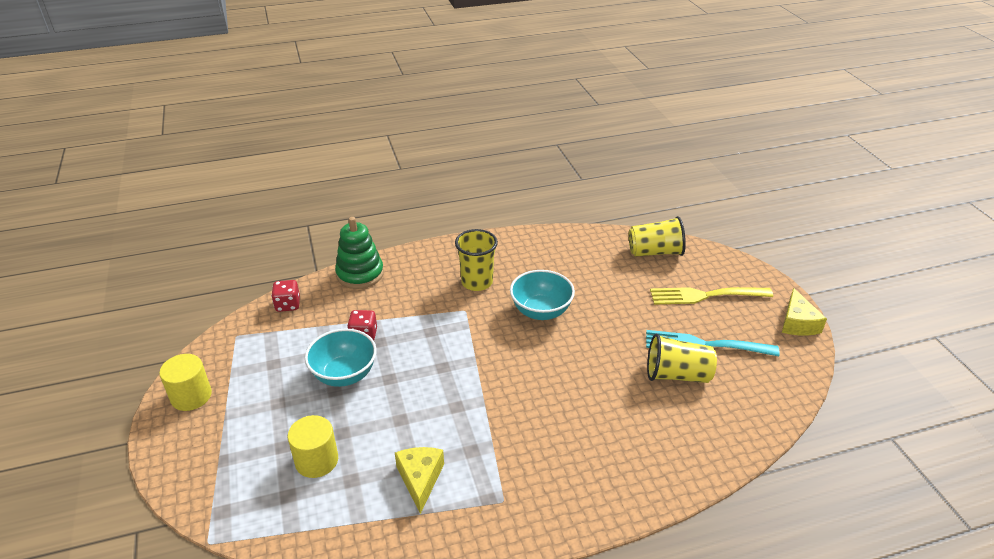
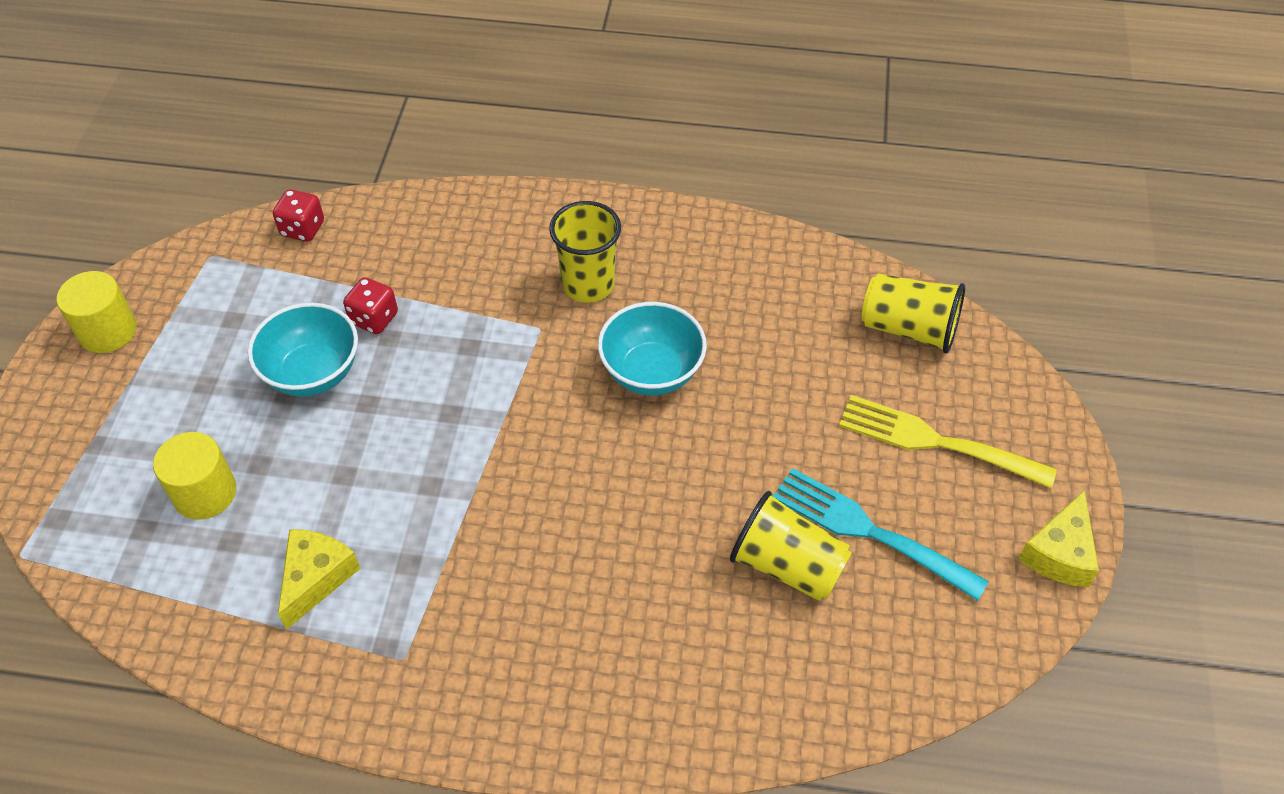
camera: 25 degrees right, 15 degrees up
(360, 274) = (429, 210): green stacking toy -> none

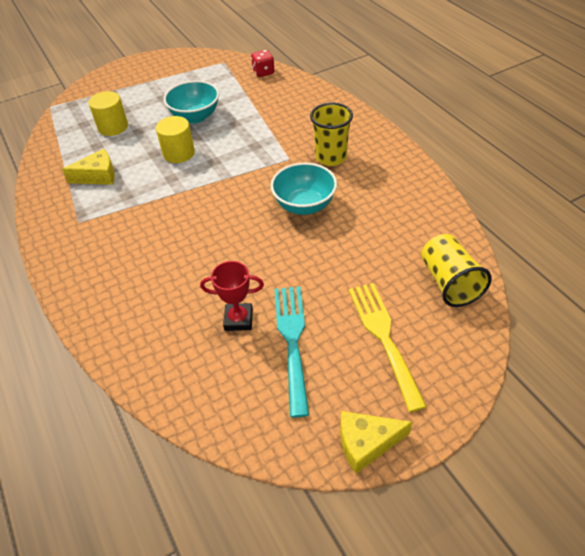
camera: 55 degrees right, 5 degrees down
(108, 331) = (163, 64): yellow cylinder -> yellow cylinder (179, 153)
(374, 318) = (240, 114): red dice -> none
(787, 565) = (238, 319): yellow cup -> red trophy

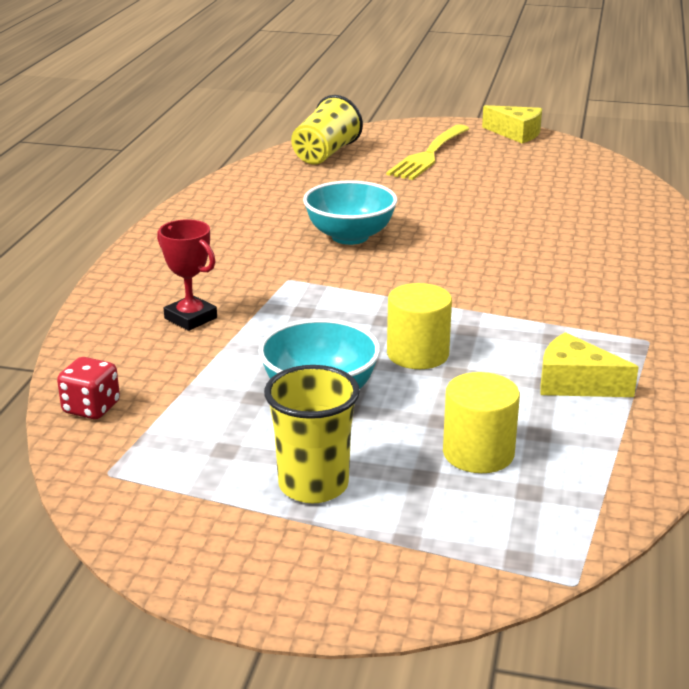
camera: 140 degrees left, 20 degrees down
(238, 319) = (535, 202): red trophy -> red trophy (190, 318)
(292, 341) = (504, 178): turquoise fork -> none
(331, 157) = (241, 258): yellow cup -> yellow cup (313, 485)

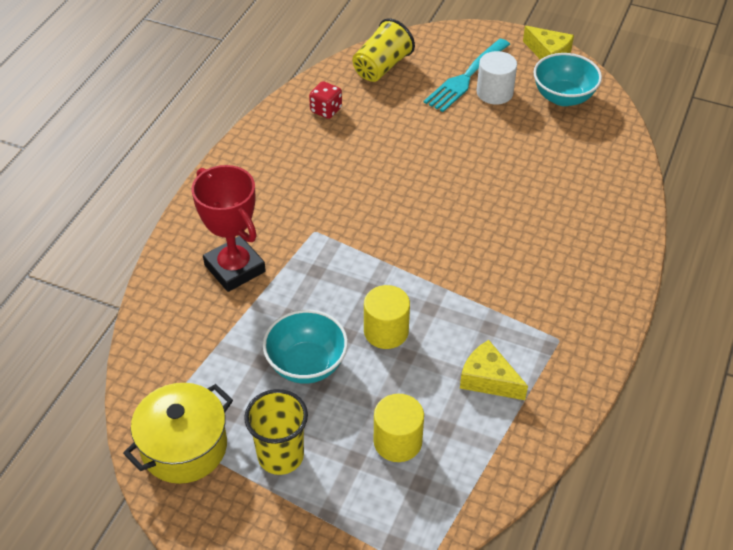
camera: 10 degrees right, 20 degrees up
(91, 408) = (151, 357): red dice -> red dice (326, 110)
(164, 492) = (184, 447): none -> yellow pot
(190, 318) = (235, 268): red trophy -> red trophy, size x1.64
(350, 237) = (373, 183): turquoise bowl -> turquoise bowl (563, 97)
(428, 155) = (466, 78): yellow fork -> turquoise fork
(467, 163) = (494, 93): none -> white cylinder

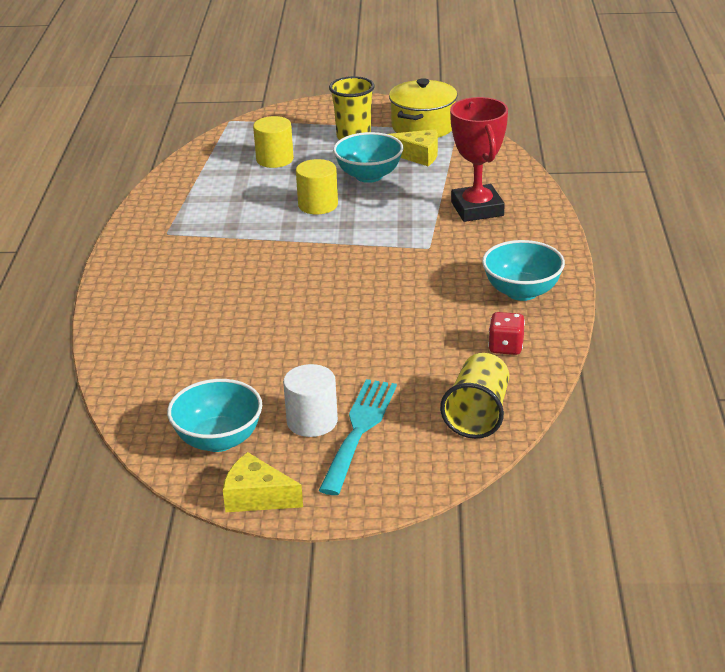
camera: 160 degrees right, 15 degrees down
(235, 268) = (477, 209): red trophy -> red trophy turned 45 degrees clockwise
(274, 156) = (522, 292): none -> turquoise bowl
(488, 379) = (219, 200): yellow cheese -> yellow cheese (418, 155)

